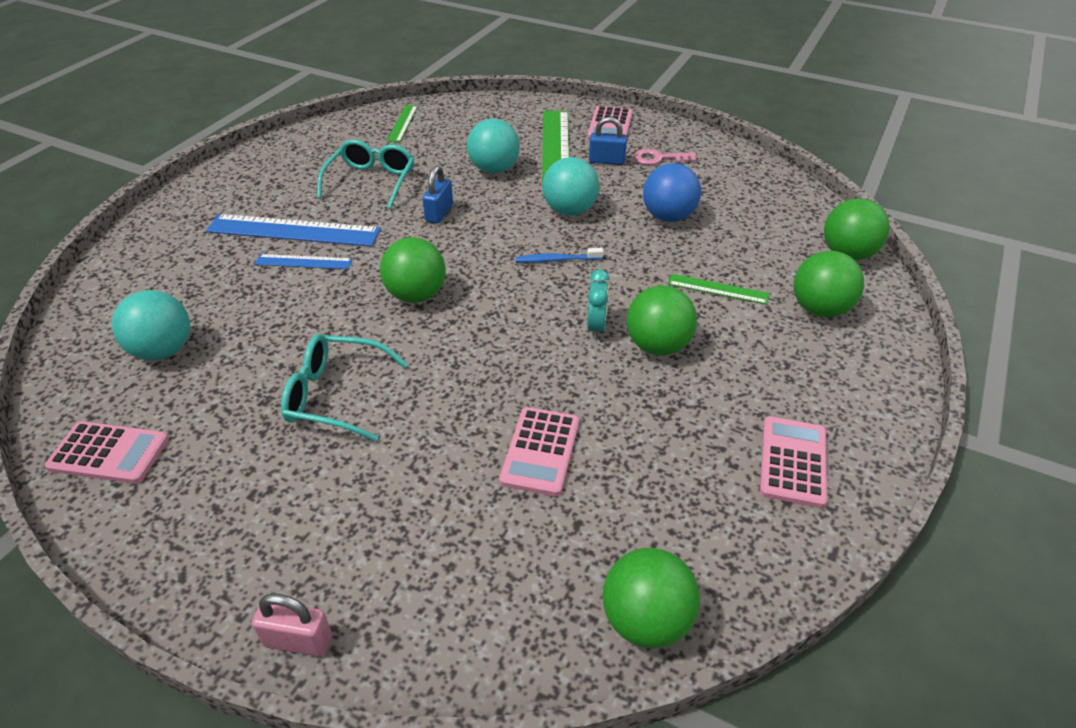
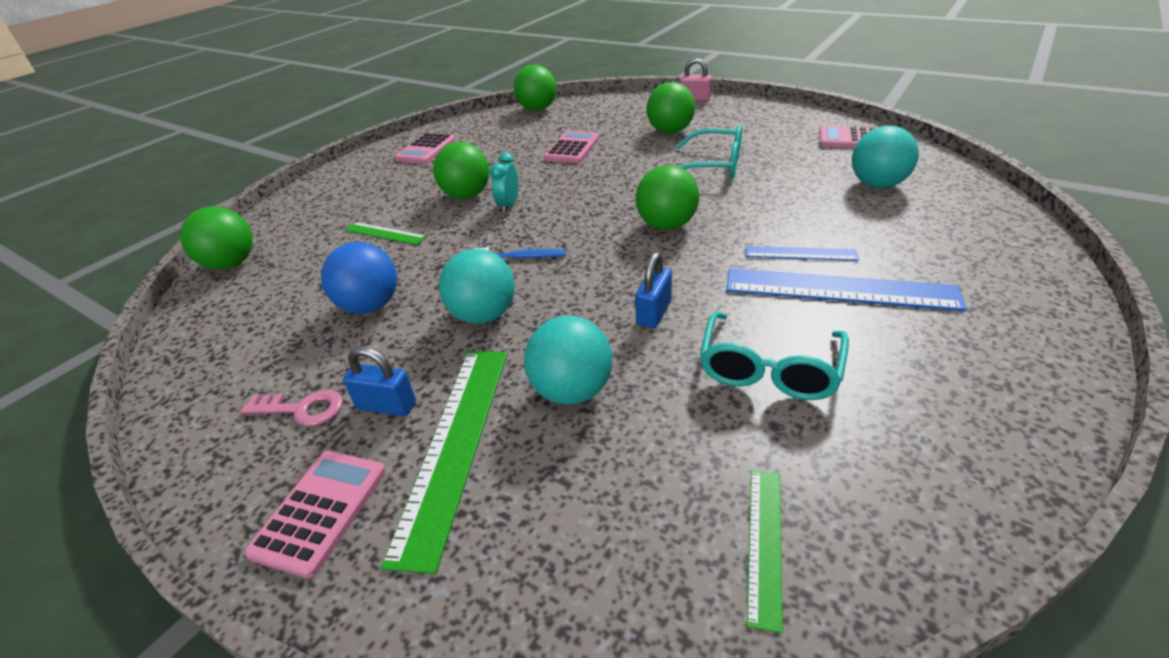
camera: 170 degrees left, 5 degrees down
(820, 309) = (316, 220): green ball -> green ball (670, 131)

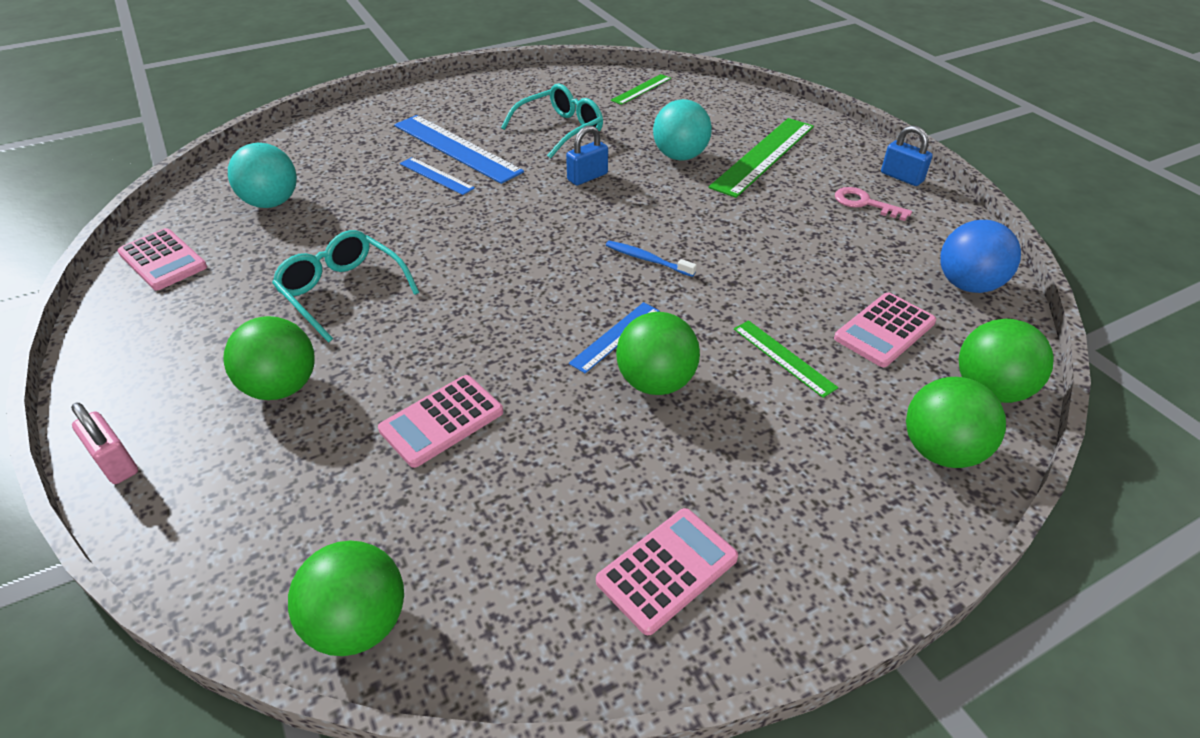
camera: 155 degrees left, 5 degrees up
(320, 511) = (846, 153): pink calculator -> pink calculator (884, 330)
(370, 306) = (809, 264): blue ball -> blue ball (967, 285)
(386, 405) = (803, 186): blue padlock -> blue padlock (901, 177)
(484, 315) = (711, 219): turquoise ball -> none
(508, 206) = (615, 336): turquoise clock -> blue ruler
(666, 225) = (491, 239): green ball -> green ball (940, 451)

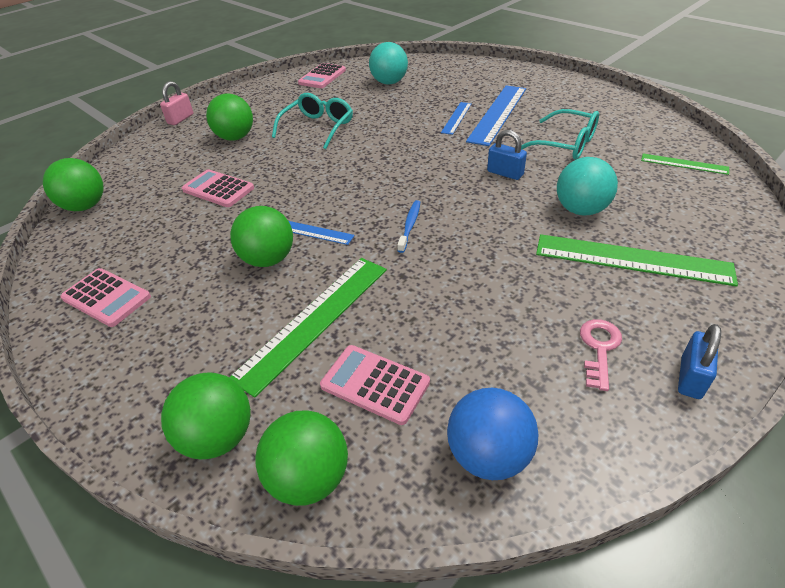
camera: 75 degrees right, 0 degrees up
(783, 357) = (314, 320): green ruler -> green ruler, size x1.89

